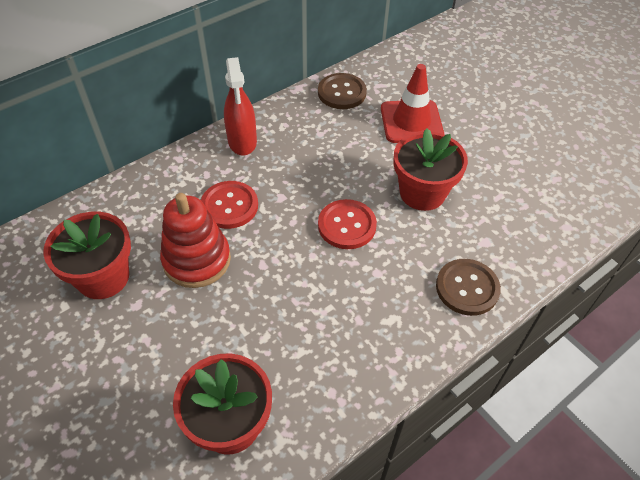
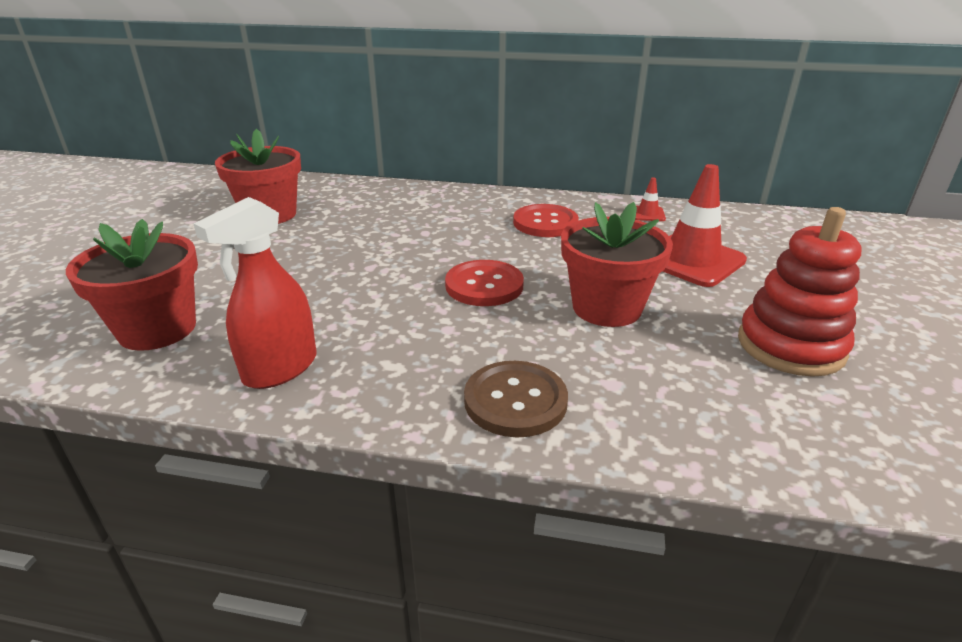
camera: 50 degrees right, 20 degrees down
(197, 260) = (335, 238): red stacking toy -> red stacking toy (790, 346)
(229, 206) = (416, 226): red button -> red button (545, 223)
(242, 141) = (498, 202): red spray bottle -> red spray bottle (280, 368)
(342, 93) = (647, 214): brown button -> red traffic cone

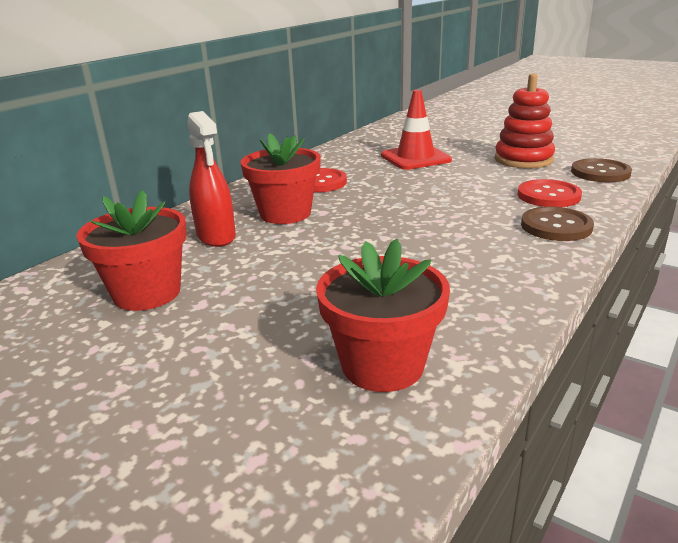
camera: 65 degrees left, 5 degrees down
(280, 368) = (488, 300): red spray bottle -> red spray bottle (216, 237)
(484, 285) = (404, 215): red button -> red button (548, 196)
(606, 308) = (460, 187): red flower pot -> red flower pot (285, 214)
(647, 214) = (338, 155): red traffic cone -> none
(814, 436) = (600, 173): none -> brown button

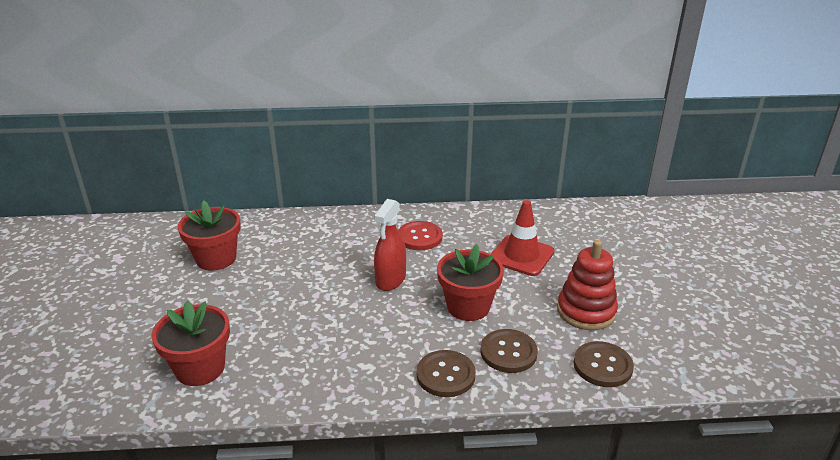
camera: 50 degrees right, 5 degrees up
(216, 237) = (297, 243): red spray bottle -> red spray bottle (390, 280)
(285, 214) = (353, 250): red flower pot -> red flower pot (468, 307)
(548, 196) = (508, 352): red button -> brown button

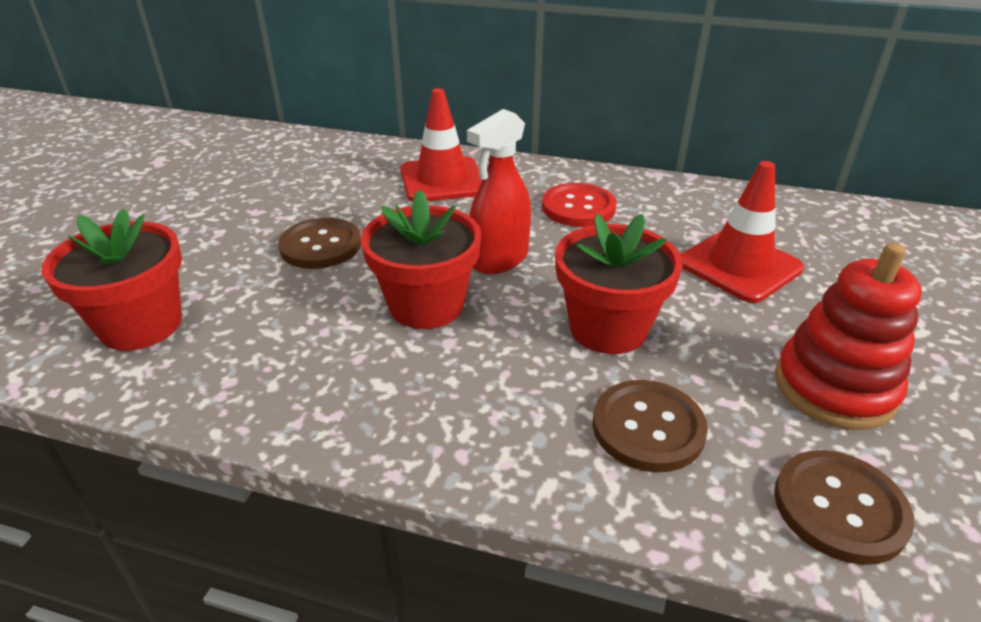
camera: 20 degrees right, 5 degrees up
(216, 259) = (274, 183): red flower pot -> red flower pot (426, 305)
(327, 235) = (442, 180): none -> red traffic cone
(445, 375) = (510, 439): brown button -> brown button (321, 246)

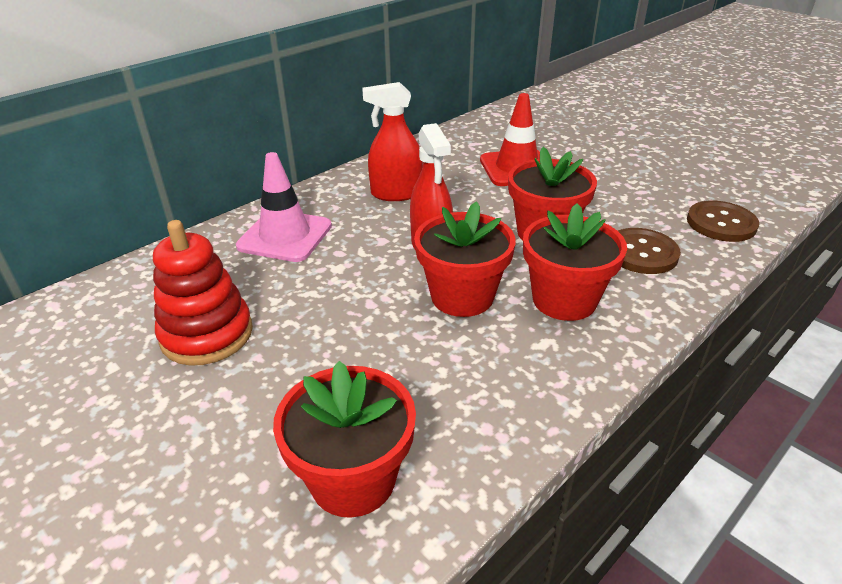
camera: 60 degrees left, 0 degrees up
(321, 246) = (322, 329): brown button -> none
(442, 180) = (285, 236): red traffic cone -> pink traffic cone
(476, 380) = (564, 300): none -> red flower pot
(578, 207) = (396, 194): red button -> red spray bottle
(834, 387) = (639, 188): red stacking toy -> red stacking toy (207, 334)

